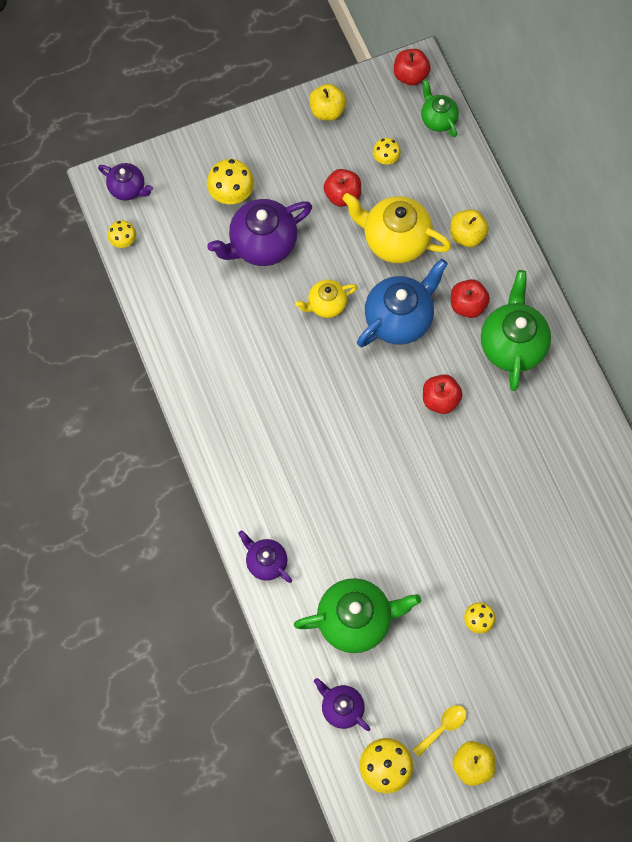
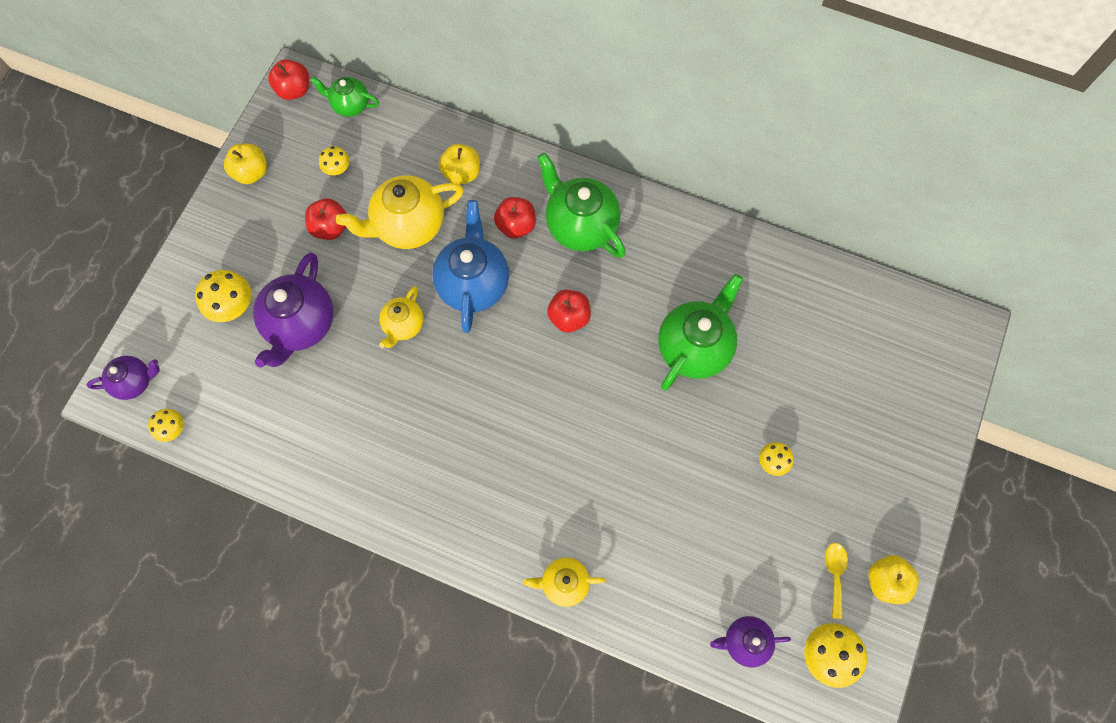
camera: 45 degrees left, 0 degrees up
(266, 562) = (564, 583): purple teapot -> yellow teapot
(355, 620) = (682, 557): green teapot -> green teapot (694, 347)

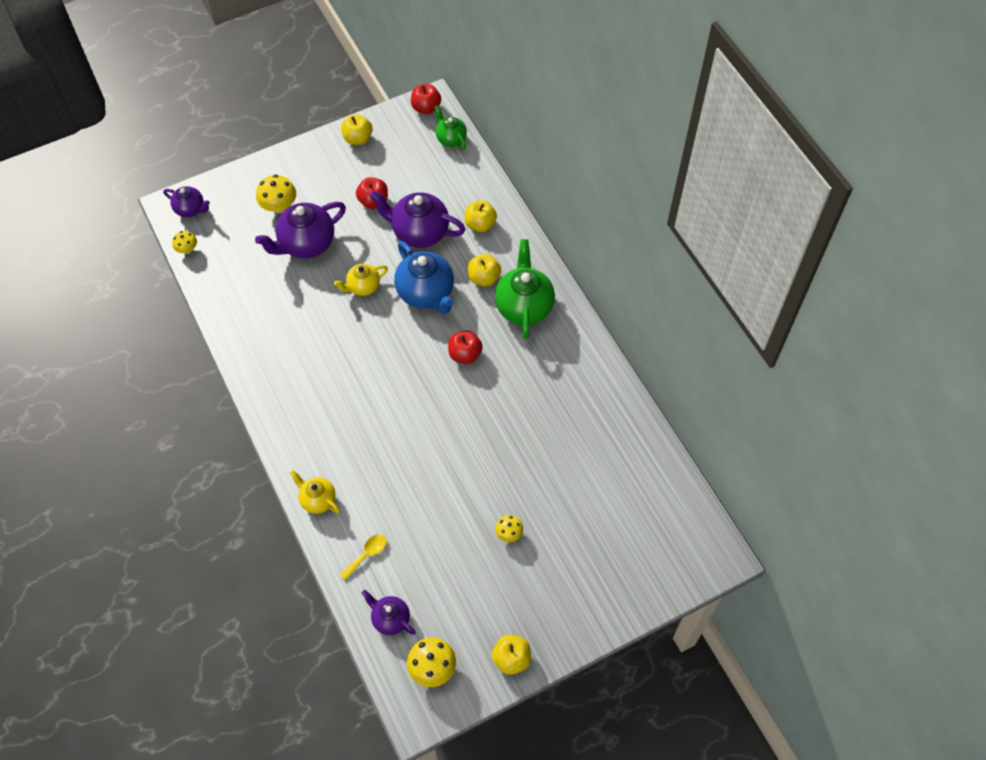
camera: 40 degrees right, 10 degrees down
(337, 169) = (408, 170): yellow mushroom -> none
(408, 226) = (419, 232): yellow teapot -> purple teapot
(473, 284) = (426, 293): blue teapot -> blue teapot turned 105 degrees clockwise
(516, 225) = (484, 278): red apple -> yellow apple
(694, 347) = (525, 429): green teapot -> none
(834, 574) = (483, 628): yellow spoon -> yellow spoon (367, 554)

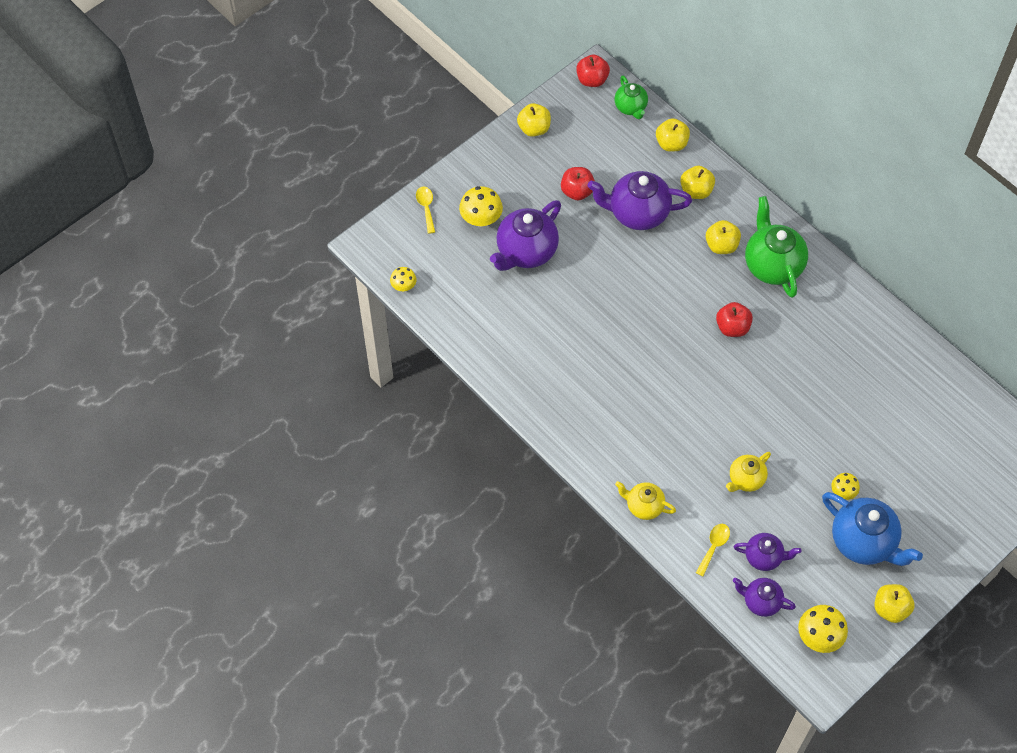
camera: 15 degrees left, 0 degrees up
(190, 209) = (389, 243): purple teapot -> purple teapot (764, 557)
(235, 186) = (426, 207): none -> yellow spoon
(363, 287) = (602, 283): yellow teapot -> yellow teapot (746, 479)
(426, 293) = (669, 274): blue teapot -> blue teapot (863, 542)
(450, 139) = (630, 107): green teapot -> green teapot turned 150 degrees counterclockwise
(474, 178) = (671, 144): none -> yellow apple

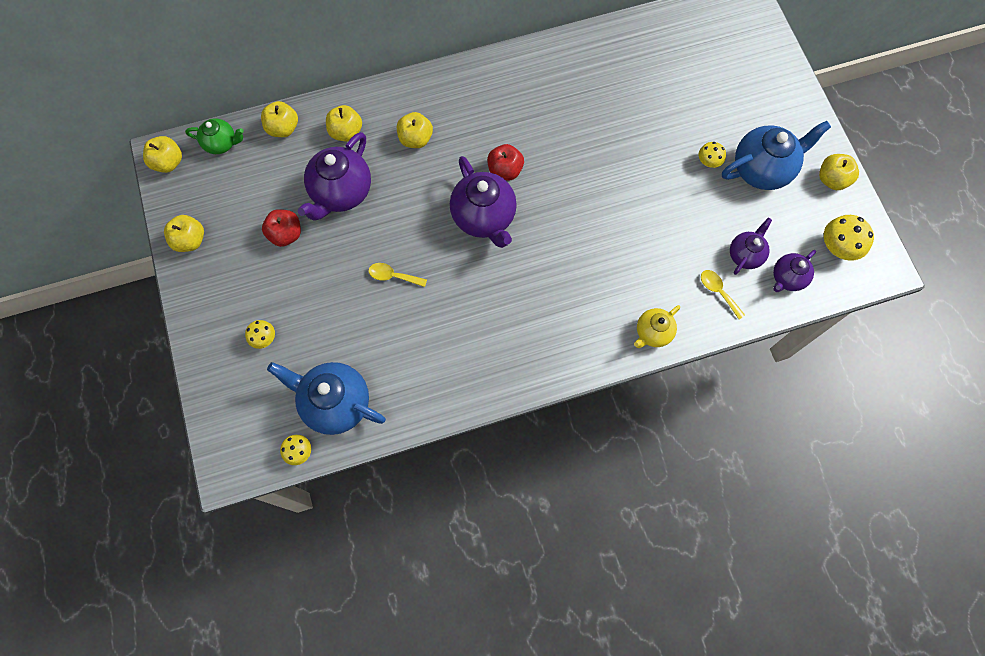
camera: 65 degrees left, 10 degrees up
(426, 207) = (219, 387): yellow spoon -> yellow spoon (393, 276)
(455, 293) = (335, 403): none -> blue teapot
(481, 219) = (264, 338): yellow mushroom -> yellow mushroom, size x0.60
(526, 252) = (326, 313): purple teapot -> purple teapot (484, 217)
(592, 80) = (168, 162): red apple -> yellow apple
(746, 479) = (663, 233): yellow teapot -> none
(772, 265) = (459, 108): green teapot -> none

